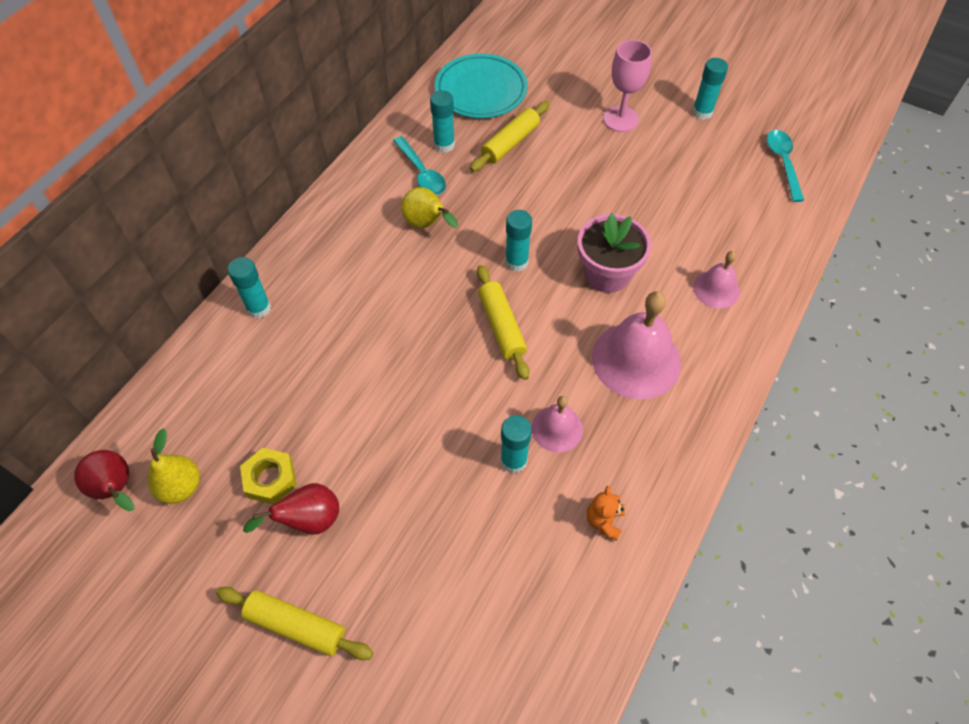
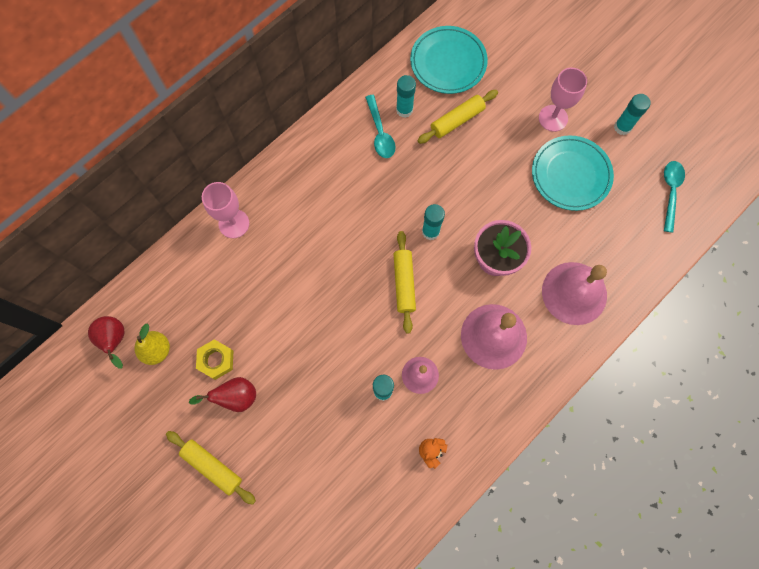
camera: 15 degrees right, 15 degrees up
(259, 308) = (234, 223): turquoise glue stick -> pink goblet
(427, 224) = (372, 181): yellow pear -> none
(663, 169) = (570, 175): none -> turquoise plate
(716, 289) = (574, 293): pink bell -> pink bell, size x1.81

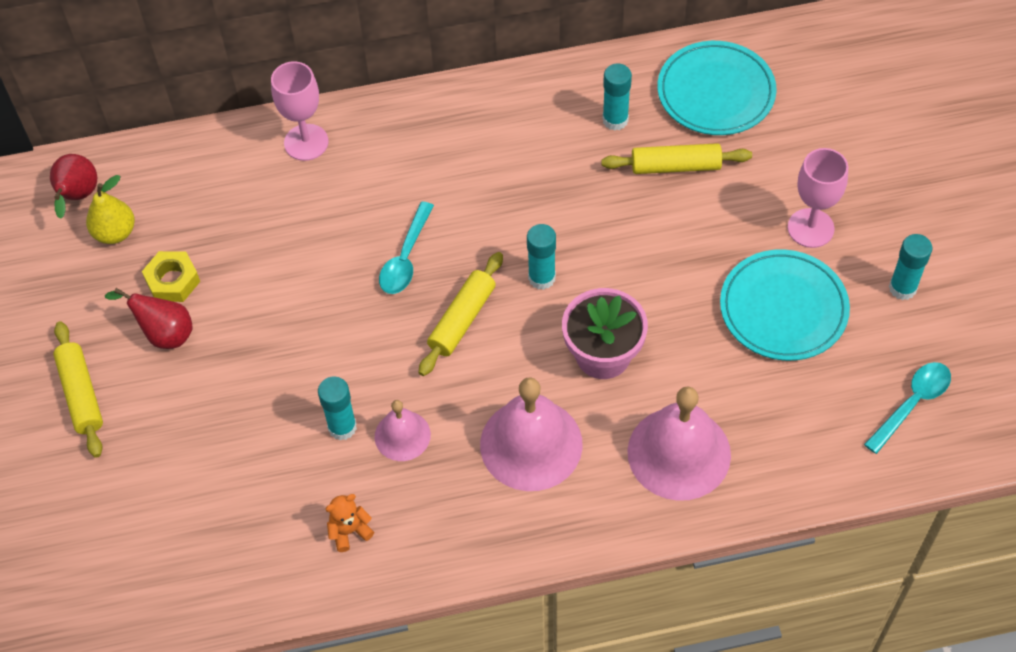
camera: 35 degrees right, 15 degrees down
(380, 133) = (563, 131): turquoise spoon -> turquoise spoon (406, 257)

